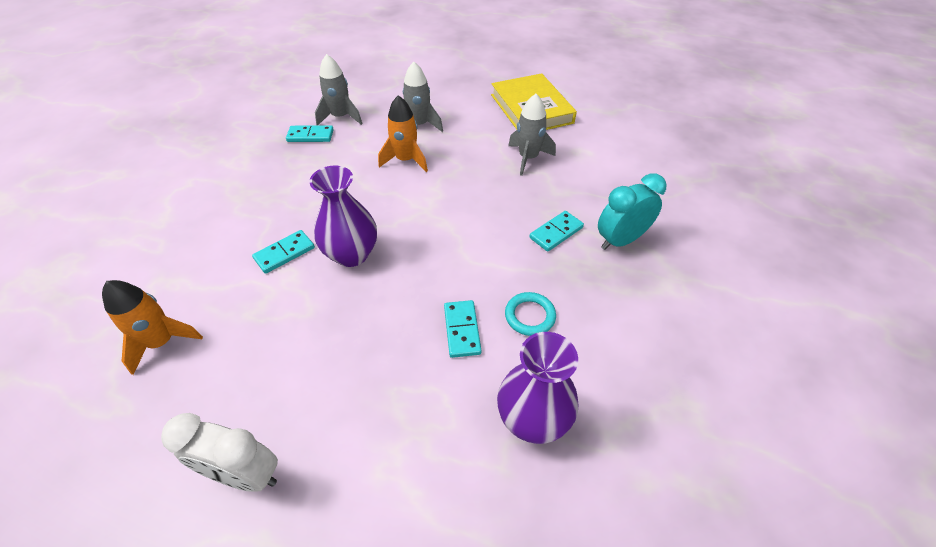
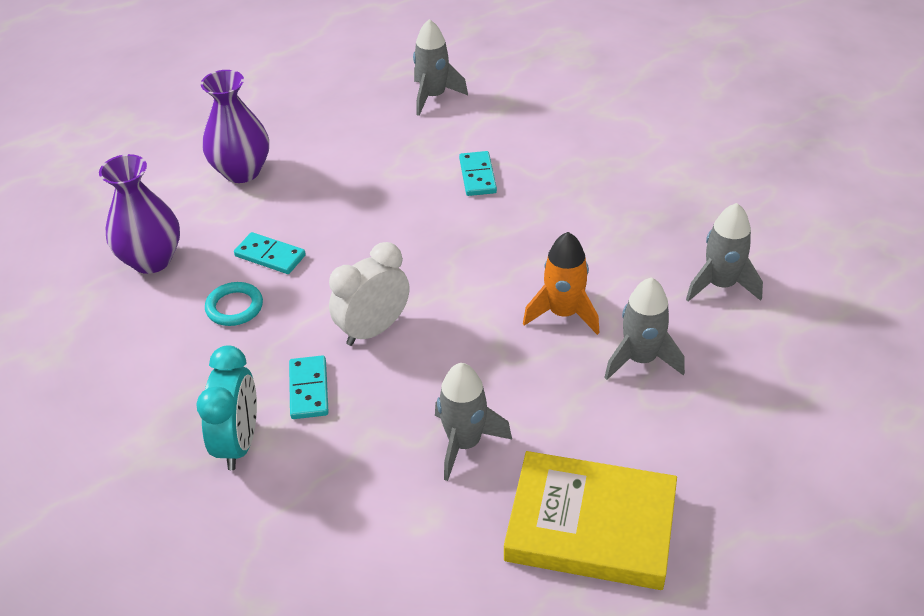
camera: 125 degrees right, 5 degrees down
(162, 342) = (433, 96): orange rocket -> grey rocket
(245, 474) = (277, 116): white clock -> white clock (373, 330)
(310, 136) = (690, 244): turquoise domino -> none
(352, 254) = (434, 218): purple vase -> purple vase (242, 171)

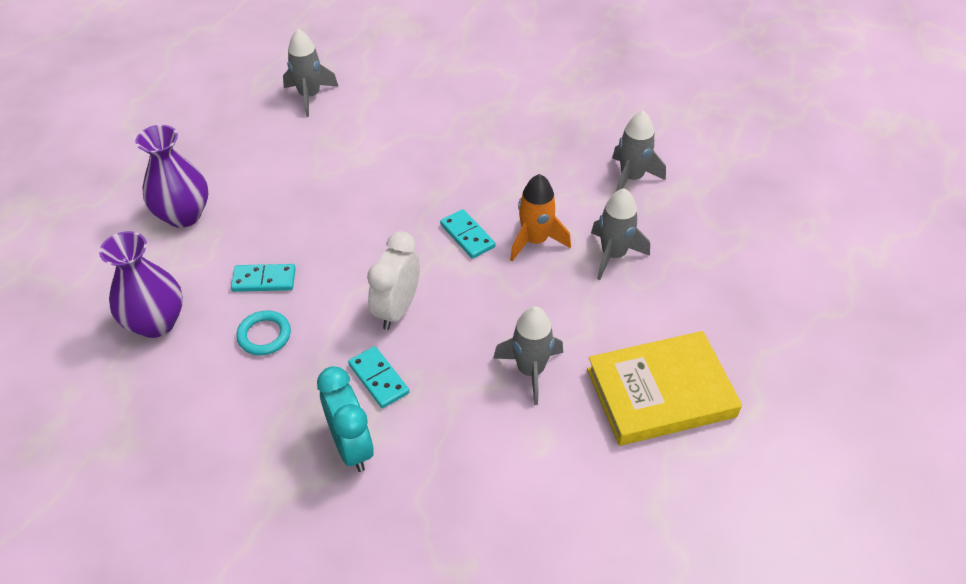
camera: 30 degrees left, 5 degrees up
(477, 176) = (393, 152): turquoise domino -> turquoise domino (467, 236)

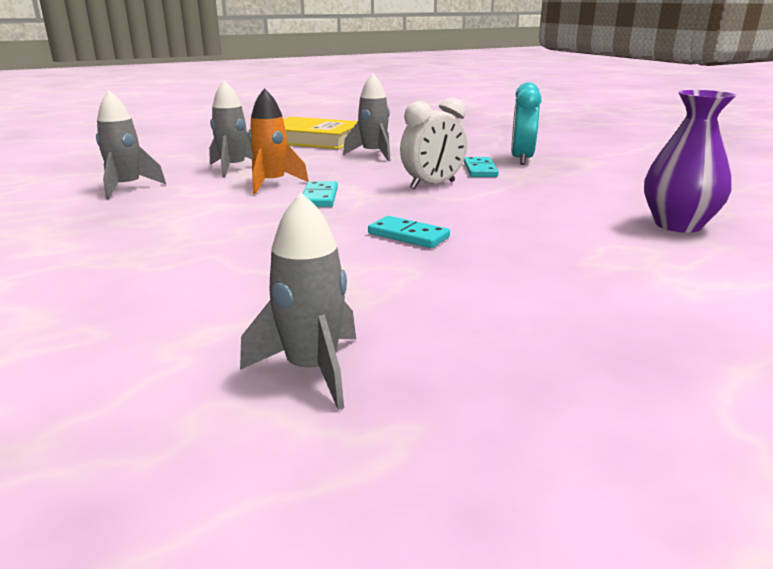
camera: 145 degrees left, 25 degrees down
(184, 215) = (635, 286): purple vase -> none
(264, 280) = (545, 220): turquoise domino -> turquoise domino (408, 235)
(264, 335) = (562, 198): turquoise ring -> none

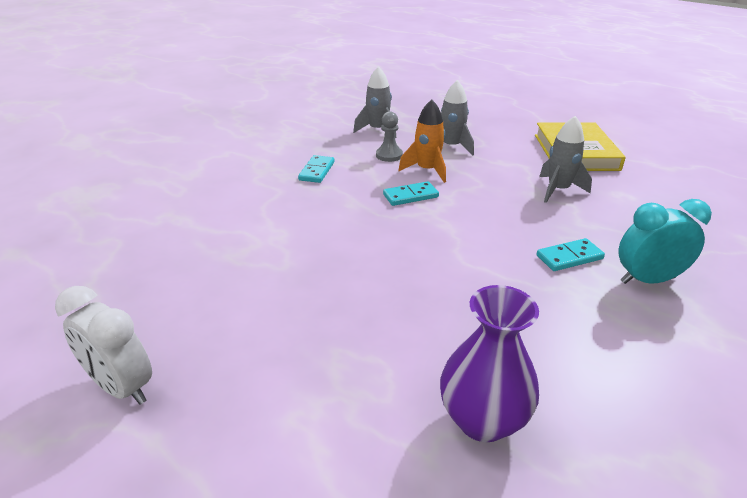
camera: 70 degrees right, 10 degrees up
(208, 192) = (389, 155): none -> grey pawn
(312, 369) = (147, 258): grey rocket -> none
(408, 235) = (349, 251): turquoise domino -> turquoise domino (317, 171)
(432, 185) = (488, 239): white clock -> white clock (122, 387)

